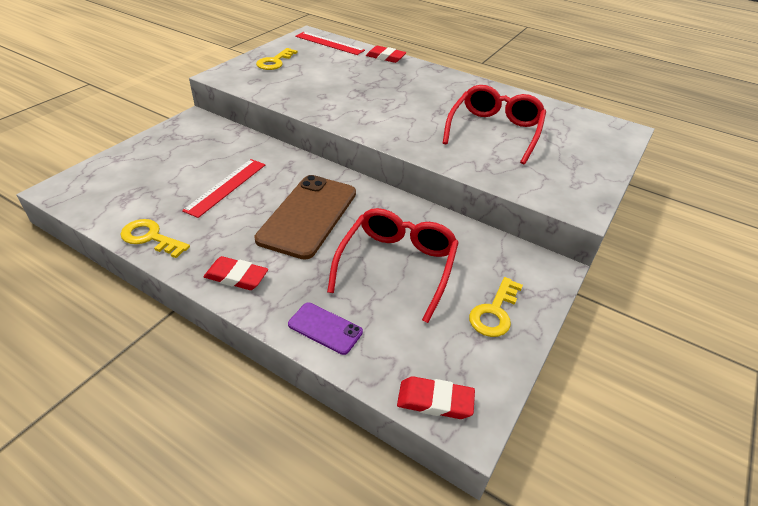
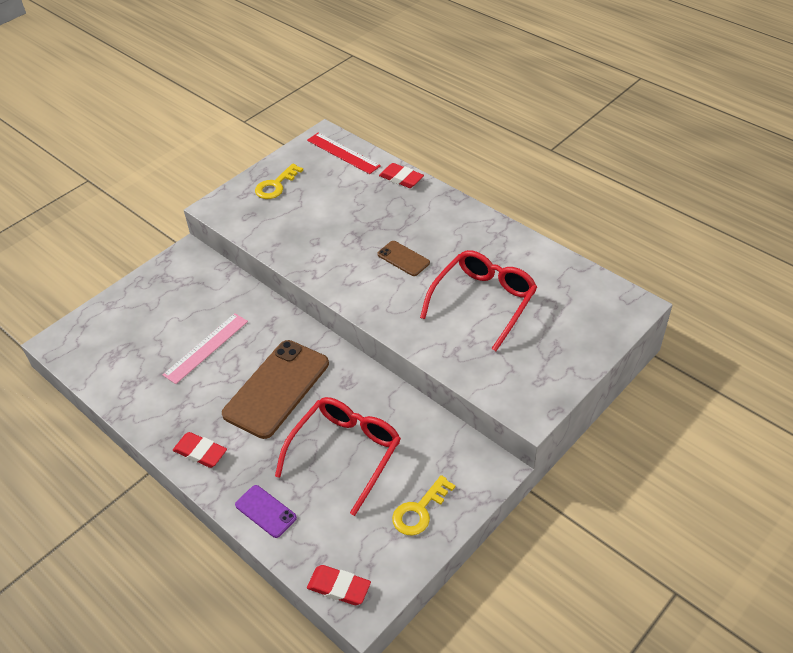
camera: 15 degrees right, 5 degrees up
(150, 237) = (132, 403): yellow key -> none
(226, 187) = (206, 348): red ruler -> pink ruler
(408, 105) = (403, 258): none -> brown phone

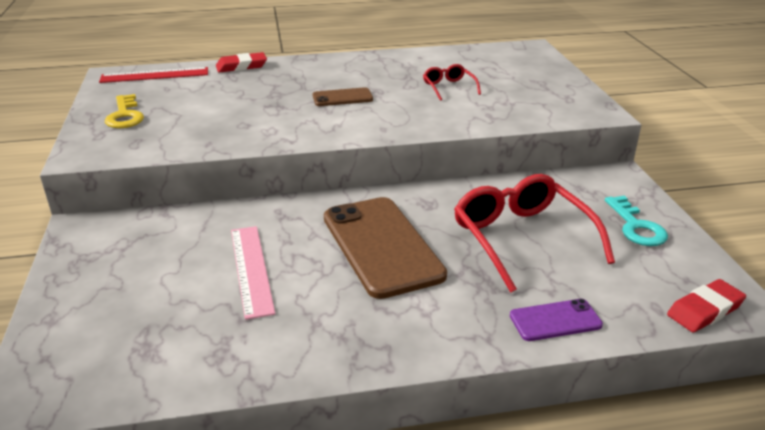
camera: 55 degrees left, 15 degrees down
(200, 452) = (412, 336): red eraser -> none
(419, 510) = (636, 226): yellow key -> turquoise key
(483, 302) = (449, 87): red glasses -> red glasses, size x0.49

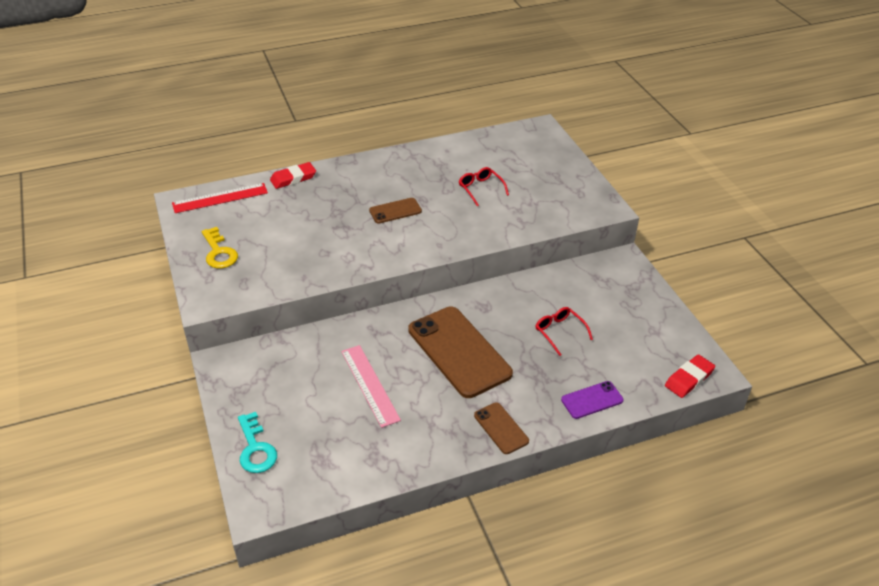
camera: 10 degrees left, 10 degrees up
(413, 340) = (501, 428): none -> brown phone
(522, 239) = (559, 332): red glasses -> red glasses, size x0.49
(636, 226) = (640, 311): turquoise key -> turquoise key (255, 449)

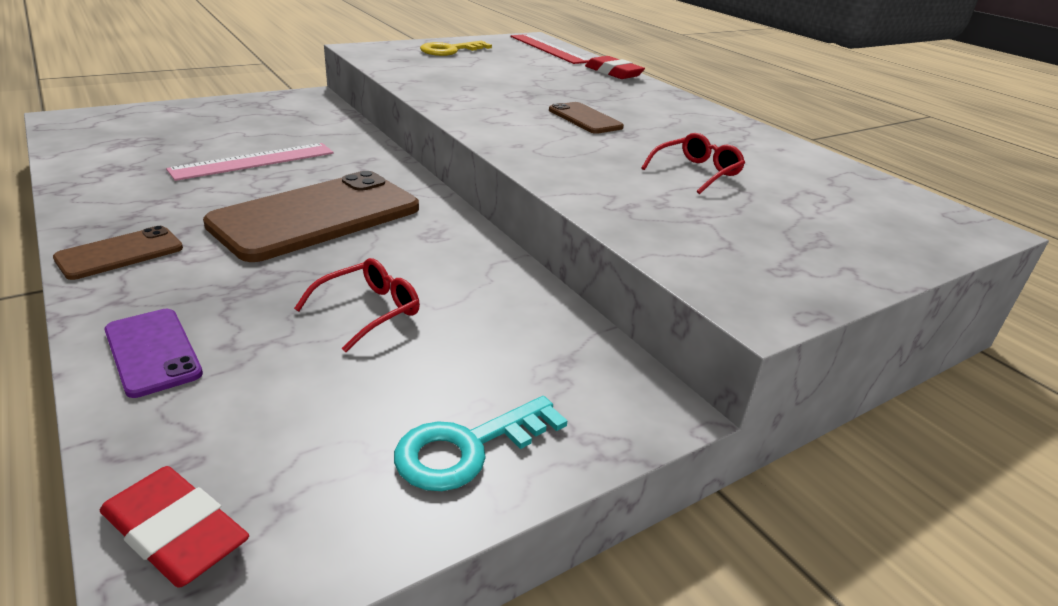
camera: 75 degrees right, 10 degrees down
(255, 449) = (163, 113): turquoise key -> turquoise key (467, 448)

